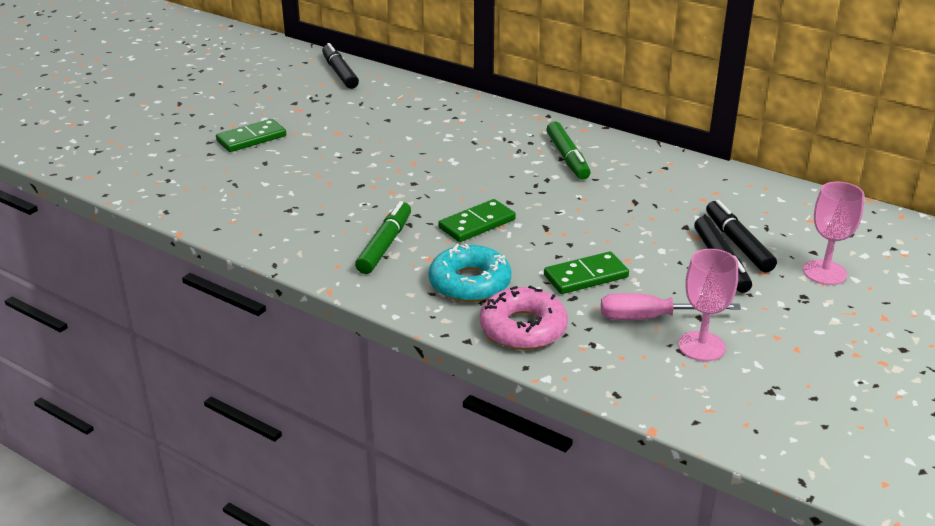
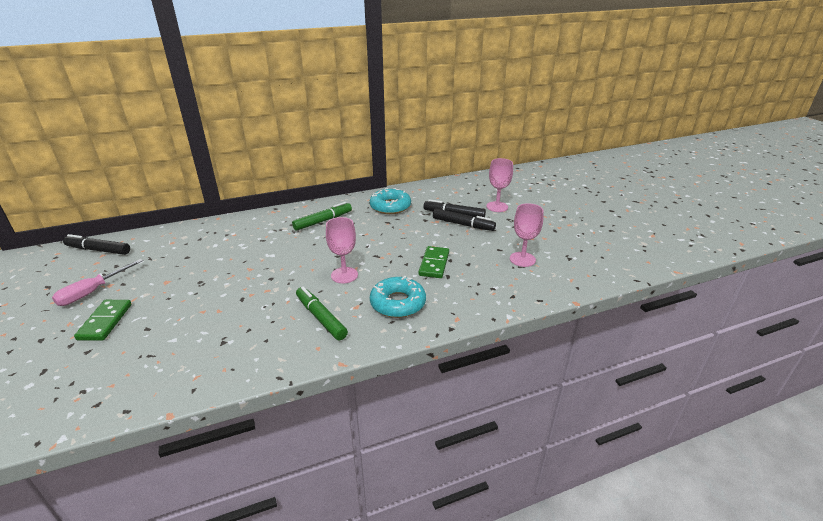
camera: 55 degrees left, 0 degrees up
(477, 224) = (344, 275): green domino -> pink goblet
(523, 328) = (458, 304): pink donut -> none
(567, 157) = (323, 221): green marker -> green marker turned 60 degrees counterclockwise
(651, 318) = (487, 262): pink screwdriver -> pink screwdriver (92, 292)
(677, 186) = (390, 206): none -> turquoise donut

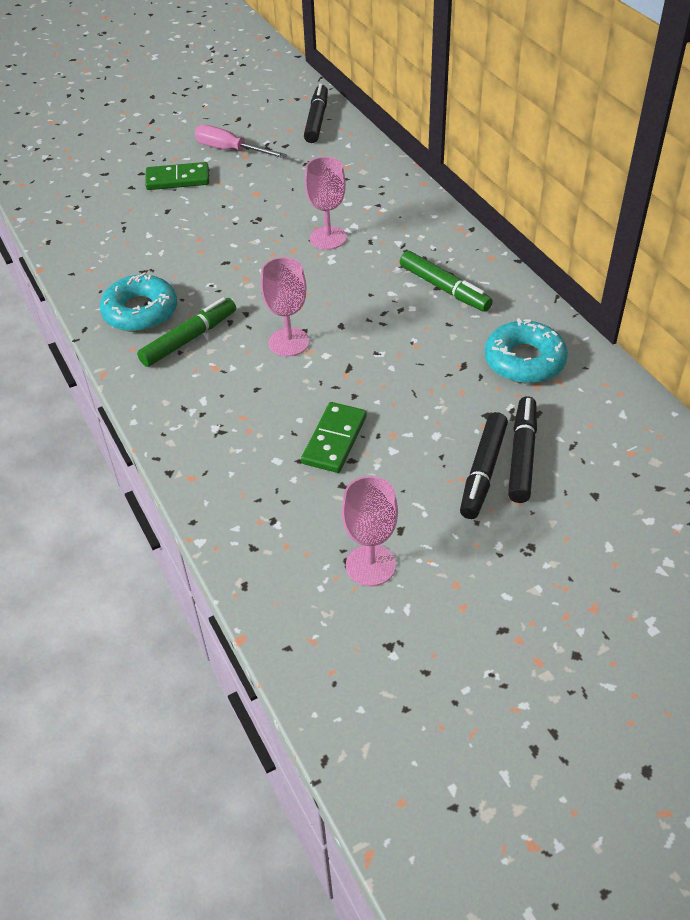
camera: 85 degrees right, 15 degrees up
(398, 303) = (224, 408): turquoise donut -> turquoise donut (140, 312)
(434, 264) = (334, 440): green domino -> green domino turned 75 degrees counterclockwise
(497, 207) = (581, 526): pink goblet -> pink goblet (328, 238)

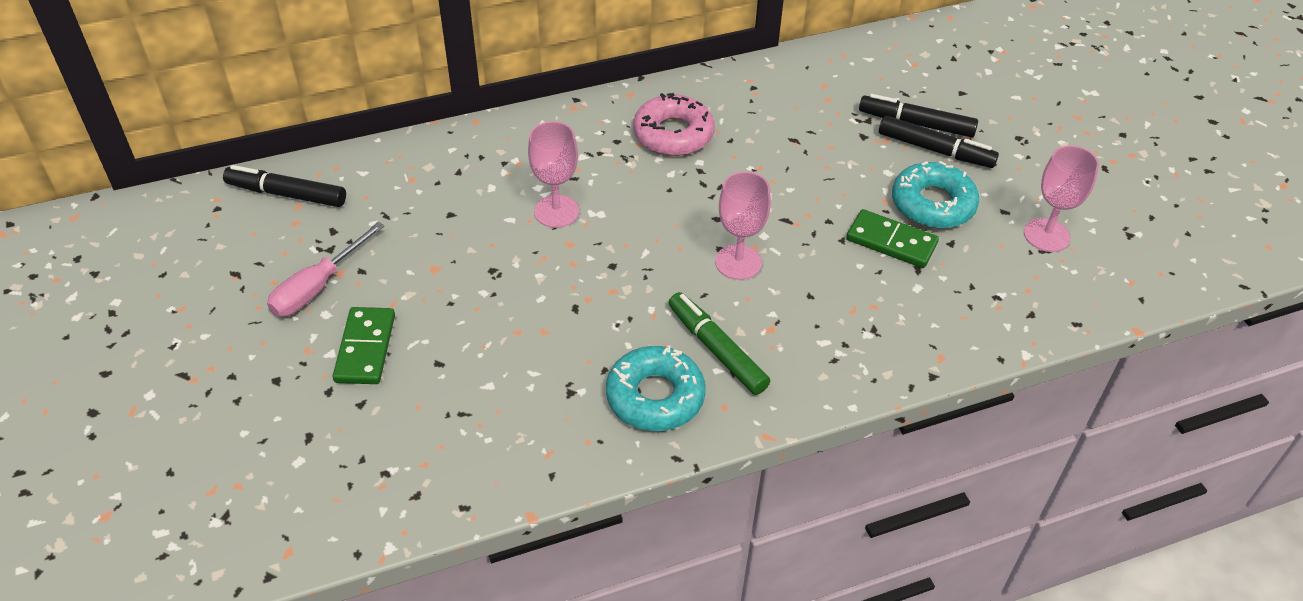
camera: 85 degrees left, 0 degrees up
(444, 288) = (673, 134): green marker -> pink donut
(524, 360) = (793, 100): turquoise donut -> turquoise donut (932, 204)

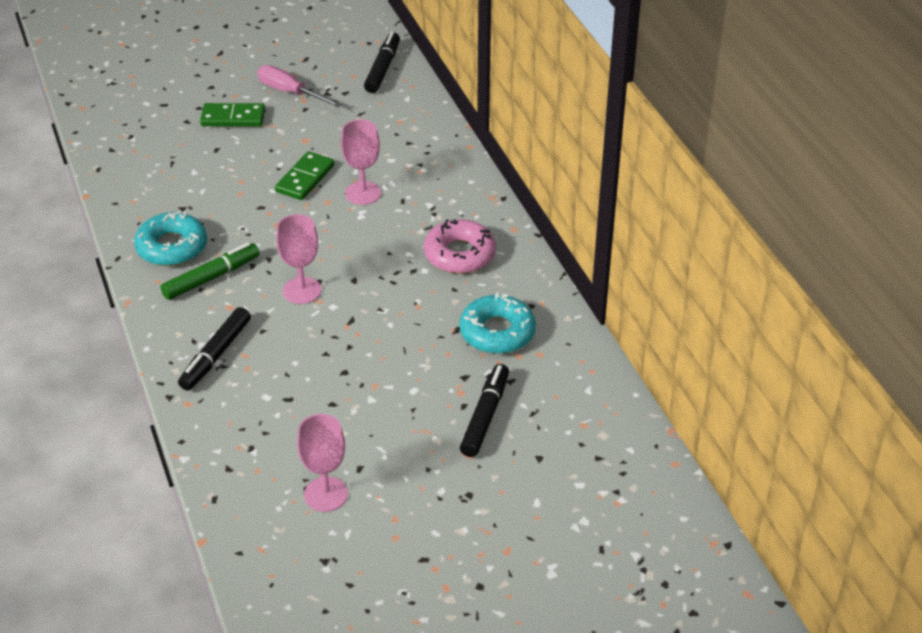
camera: 90 degrees right, 5 degrees down
(891, 241) = (322, 384): green domino -> green domino (305, 178)
(932, 204) = (369, 417): turquoise donut -> turquoise donut (497, 332)
(934, 150) = (446, 426): black marker -> black marker (216, 355)

